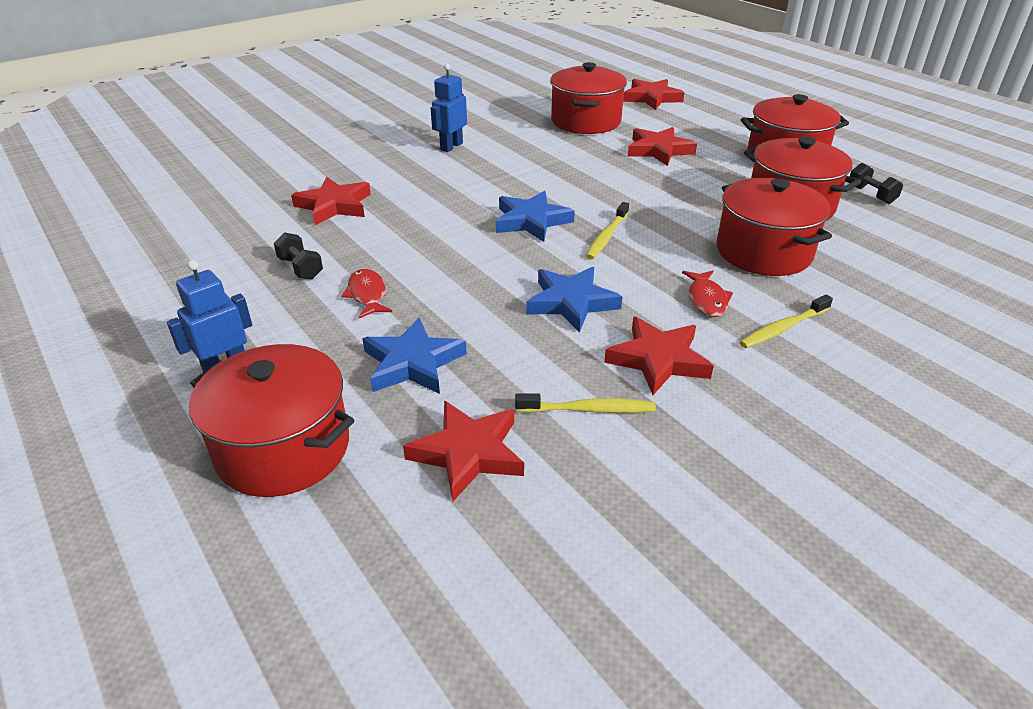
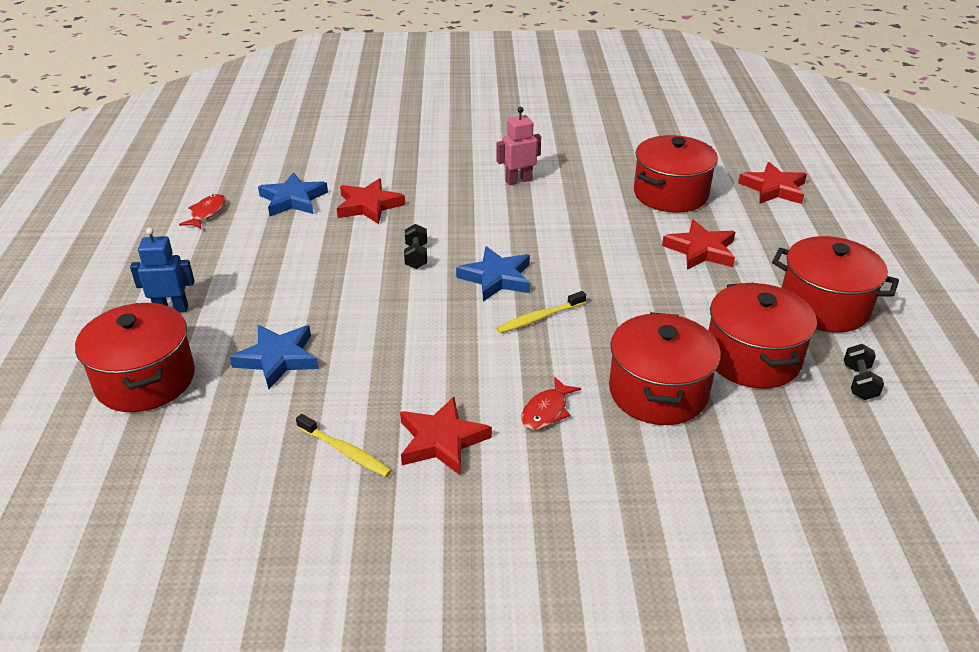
camera: 35 degrees right, 0 degrees up
(300, 268) = (290, 251): black dumbbell -> black dumbbell (416, 256)
(367, 295) = (308, 292): red fish -> red fish (207, 213)
(451, 146) = (518, 180): blue robot -> pink robot
(468, 453) = (237, 440): red star -> none
(571, 303) = (438, 363): blue star -> blue star (293, 200)
(783, 328) = (576, 466): yellow toothbrush -> none

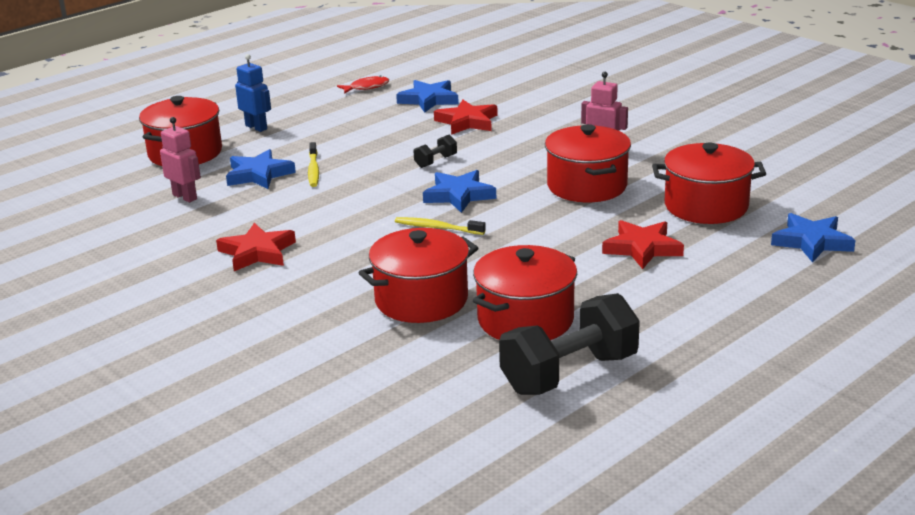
camera: 50 degrees right, 10 degrees down
(247, 429) = (185, 197): none -> pink robot
(345, 451) = (206, 230): yellow toothbrush -> yellow toothbrush (313, 170)
(546, 411) = (337, 271): red fish -> none
(773, 189) = (812, 242): red star -> blue star
(824, 306) = (657, 325): red pot -> red pot (587, 186)
(859, 382) = (569, 374): black dumbbell -> black dumbbell, size x2.27

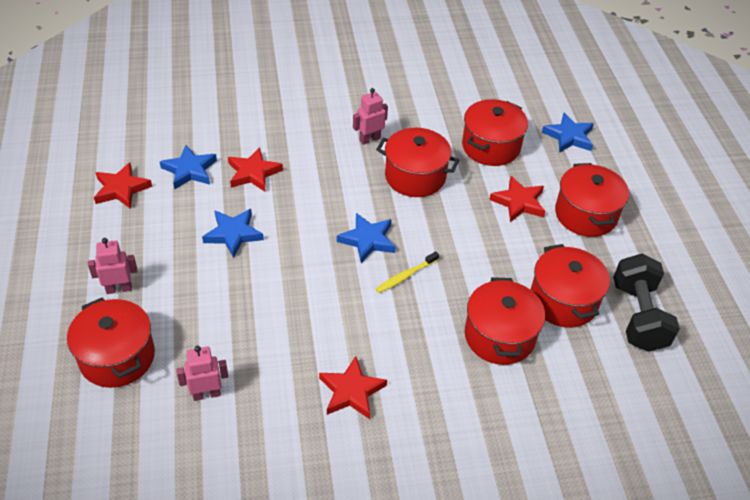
camera: 60 degrees left, 20 degrees up
(256, 127) = (119, 289): blue robot -> pink robot
(258, 174) = (215, 329): blue star -> blue star (233, 234)
(313, 170) = (242, 293): yellow toothbrush -> none
(366, 87) = (121, 189): red fish -> red star
(435, 161) = (301, 223): black dumbbell -> none
(690, 292) = (585, 214): none -> red pot

